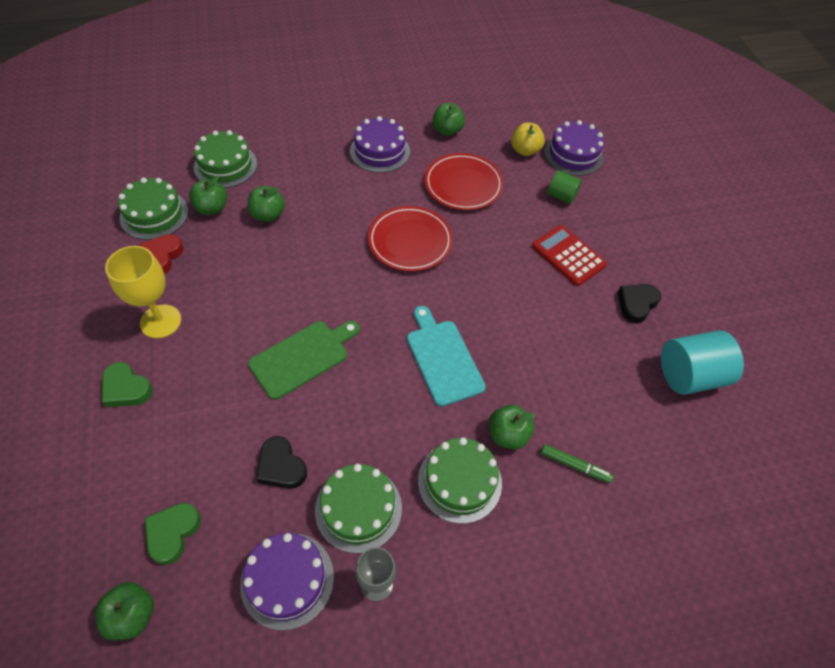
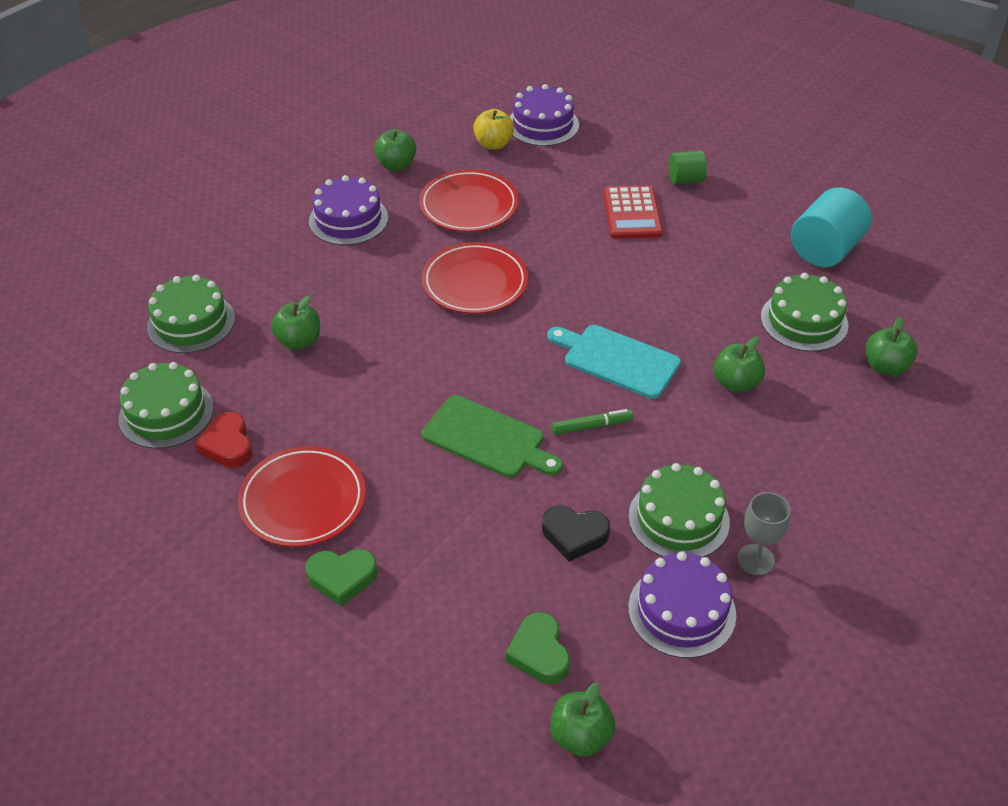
camera: 35 degrees left, 10 degrees down
(160, 321) = (303, 500): yellow goblet -> red plate
(212, 208) = (227, 370): green apple -> green apple (885, 367)
(302, 357) = (488, 439): green cutting board -> green cutting board turned 105 degrees clockwise
(459, 481) = (737, 442): green cake -> green cake (804, 321)
(561, 196) = (571, 166): green cylinder -> green cylinder (685, 180)
(568, 256) = (632, 213): red calculator -> red calculator turned 105 degrees counterclockwise
(574, 465) = (811, 371): green marker -> green marker (591, 426)
(636, 304) = (729, 220): black heart -> none

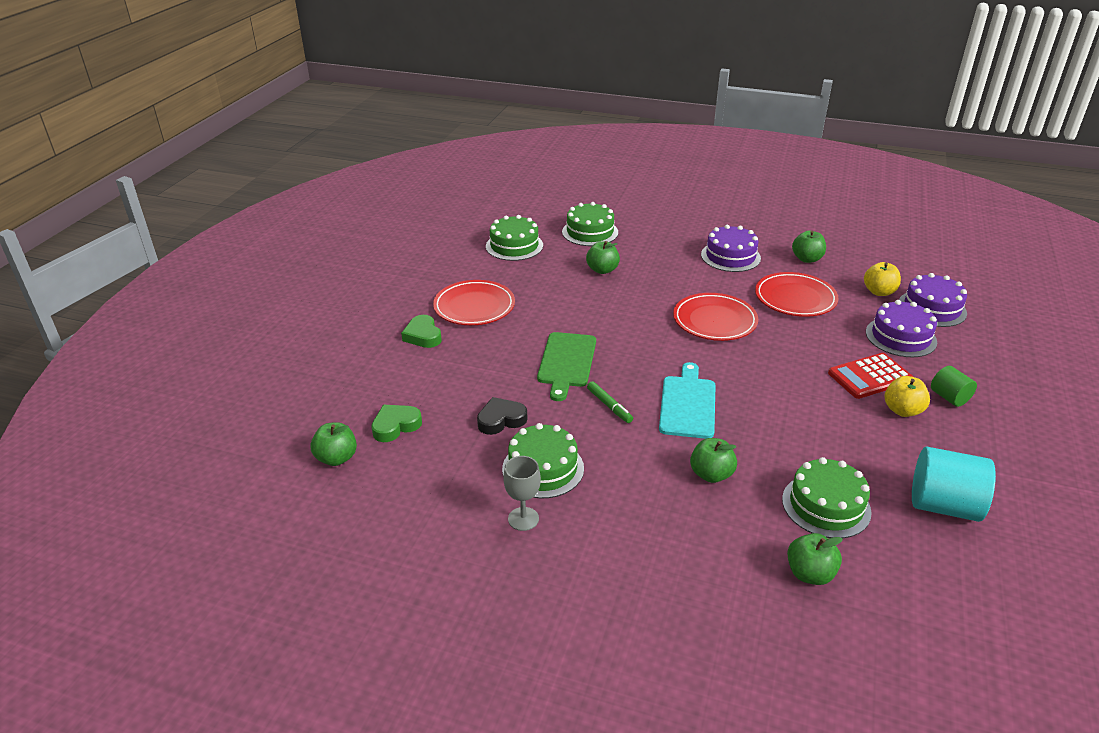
camera: 70 degrees right, 10 degrees down
(228, 445) = (502, 271): red heart -> none
(574, 535) = (501, 420): black heart -> black heart turned 75 degrees clockwise
(681, 611) = (456, 486): purple cake -> purple cake (900, 337)
(691, 216) = (902, 410): none -> yellow apple

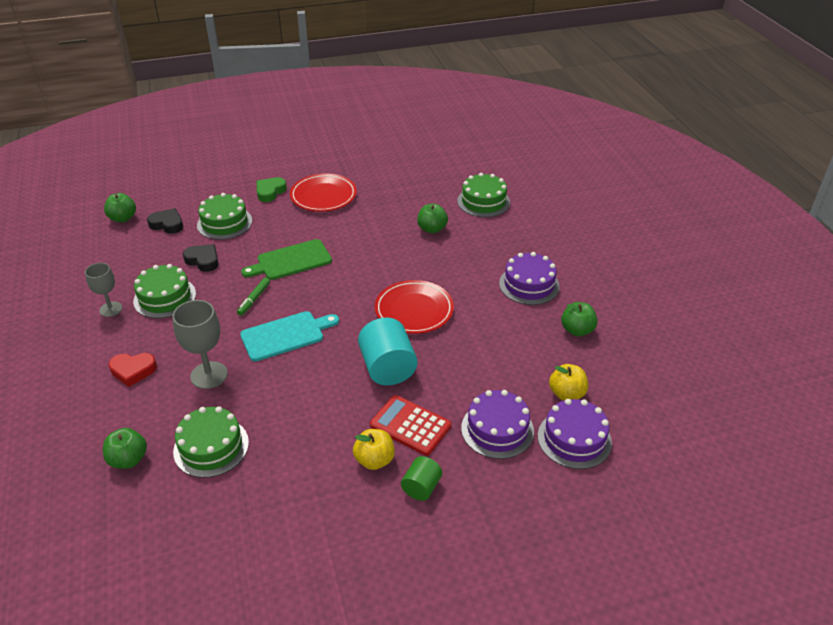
camera: 55 degrees right, 5 degrees up
(395, 426) = (167, 224): green heart -> black heart
(514, 246) = (422, 178): green cake -> green cake (224, 223)
(659, 530) = (133, 371): none -> red heart
(711, 474) = (209, 375): green apple -> grey goblet
(795, 298) = (497, 344): red plate -> none
(943, 505) = (255, 519): turquoise cylinder -> turquoise cylinder (388, 368)

